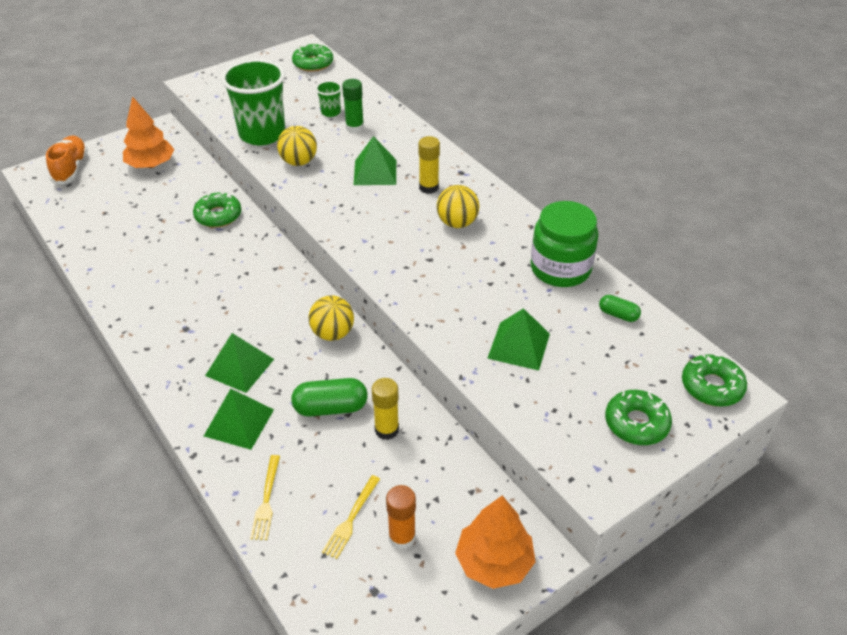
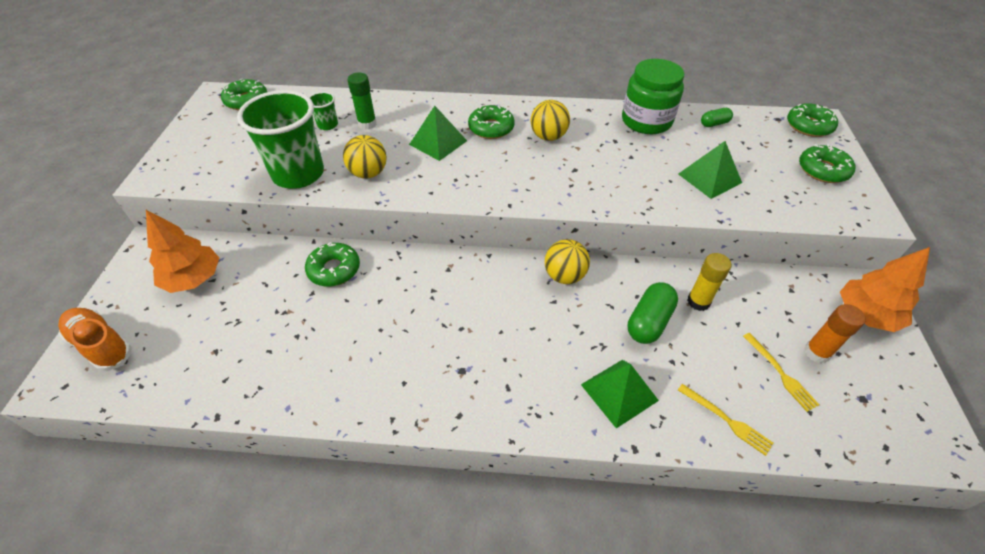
camera: 50 degrees left, 5 degrees up
(239, 367) = (550, 356): green pyramid -> none
(428, 187) = (491, 128): yellow glue stick -> green donut

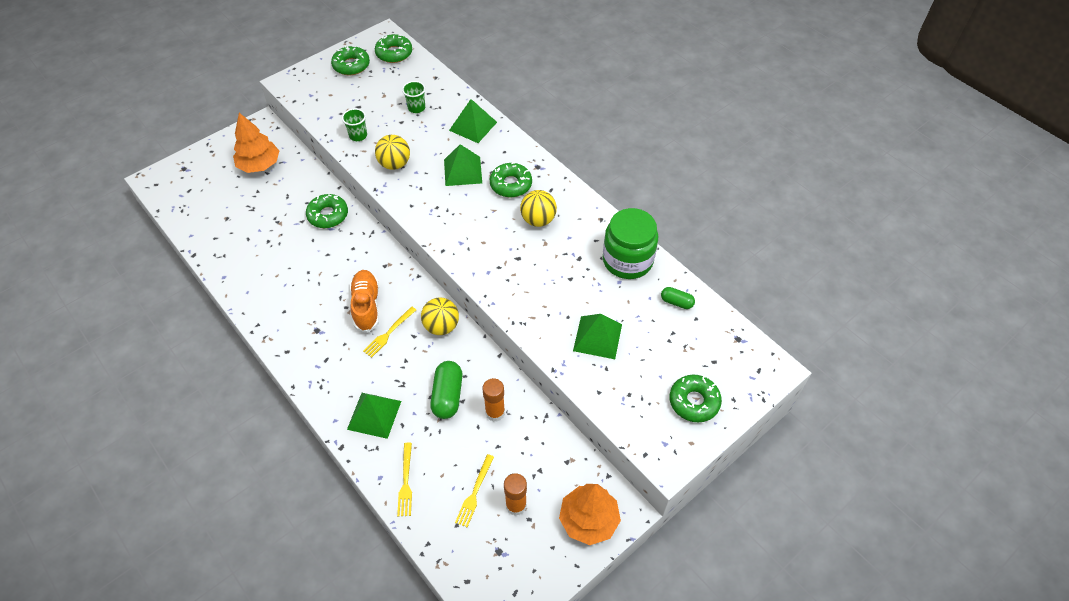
camera: 45 degrees right, 5 degrees up
(101, 345) = (187, 173): orange shoe -> orange shoe (366, 306)
(298, 174) = (358, 135): green cup -> green cup, size x0.44
(367, 124) = (440, 124): green glue stick -> none
(399, 110) = (473, 126): none -> green pyramid
(530, 317) = (389, 333): none -> yellow fork
(649, 322) = (447, 396): green capsule -> green capsule turned 75 degrees counterclockwise
(698, 302) = (495, 412): yellow glue stick -> orange glue stick
(808, 126) = (752, 364): green donut -> green donut (351, 65)

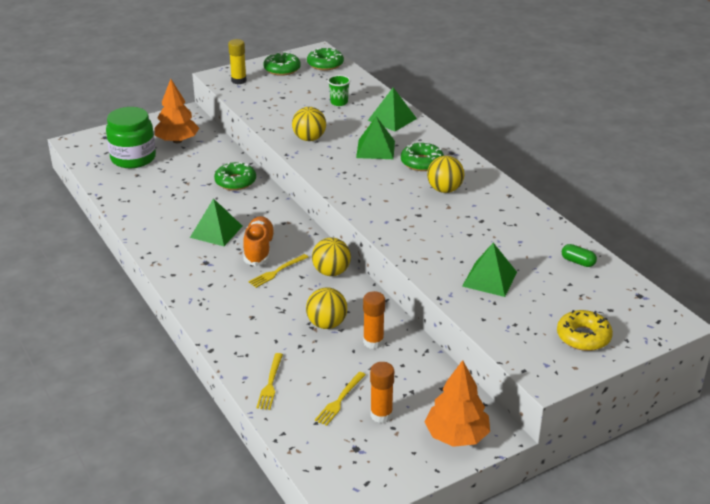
camera: 10 degrees right, 20 degrees down
(309, 87) = (239, 81): none -> yellow glue stick
(358, 135) = (278, 116): green cup -> none
(374, 415) = (249, 330): green pyramid -> green pyramid (216, 231)
(447, 396) = (327, 324): green capsule -> yellow ball
(627, 260) = (531, 227): green jar -> green jar (133, 158)
(694, 402) = (583, 337): green donut -> yellow donut

